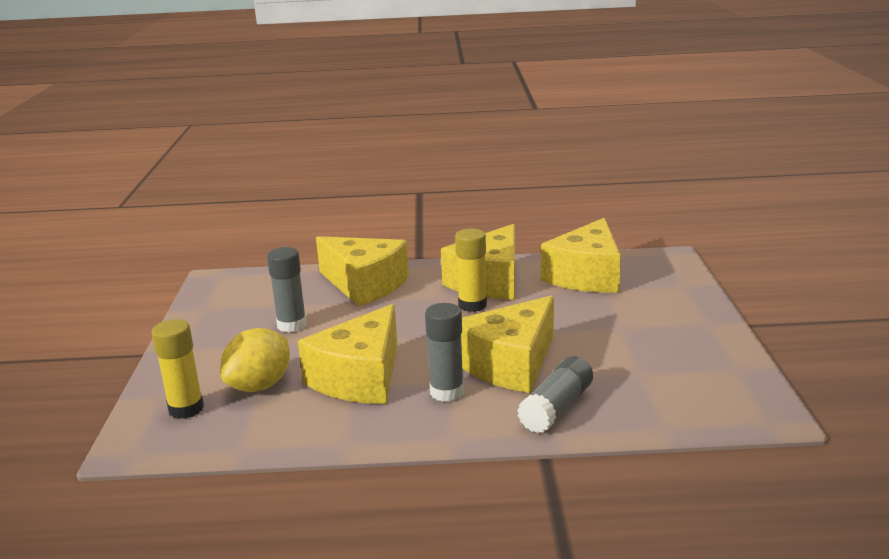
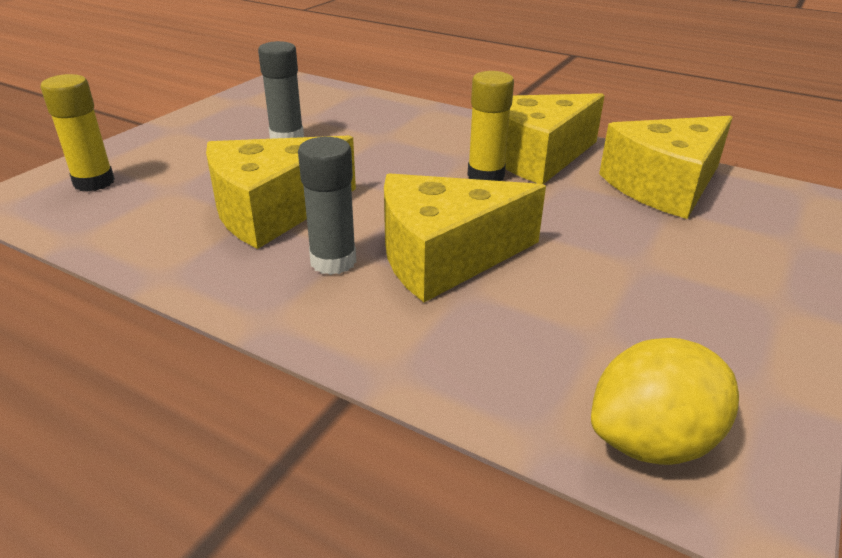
camera: 30 degrees right, 10 degrees up
(260, 386) = (179, 184): yellow lemon -> yellow lemon (652, 441)
(365, 285) = (403, 122): yellow cheese -> none
(556, 408) = (430, 336): grey glue stick -> none

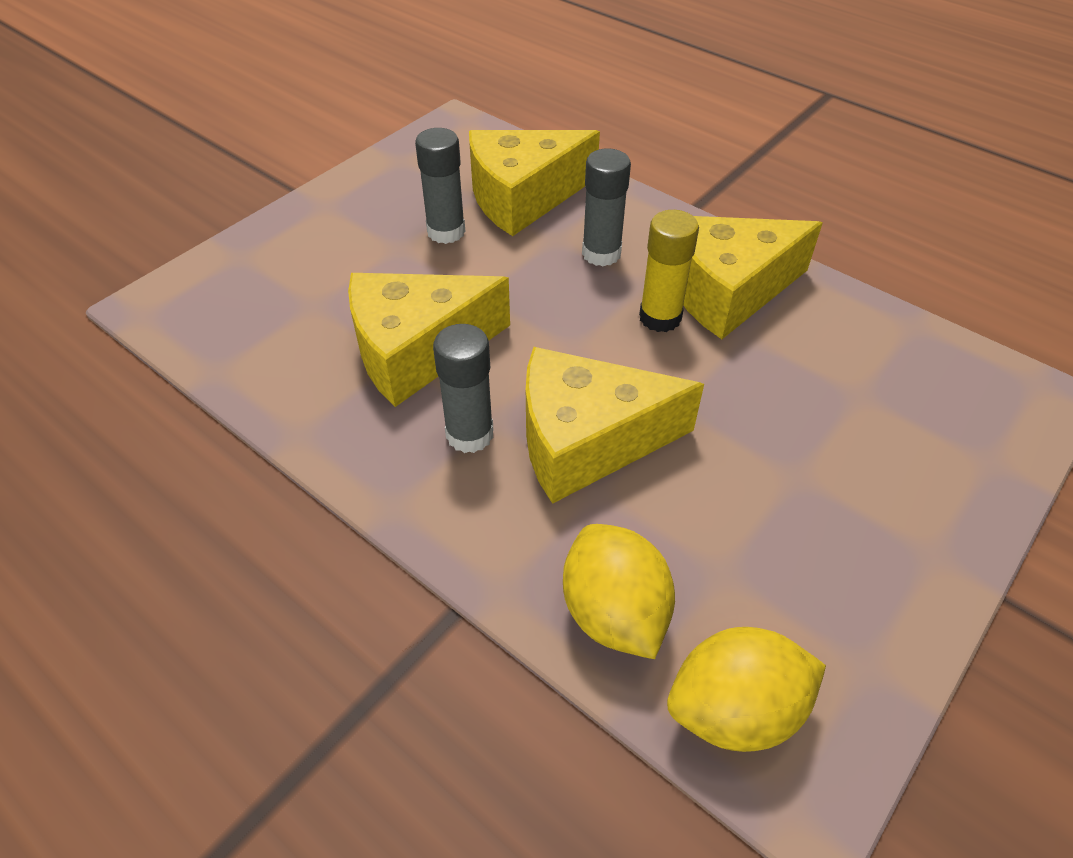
camera: 10 degrees right, 15 degrees up
(94, 182) = (236, 287): yellow glue stick -> none
(424, 142) = (601, 253): none -> grey glue stick
(506, 377) = (614, 613): none -> yellow lemon
(664, 186) = (866, 356): yellow cheese -> yellow cheese (523, 197)

